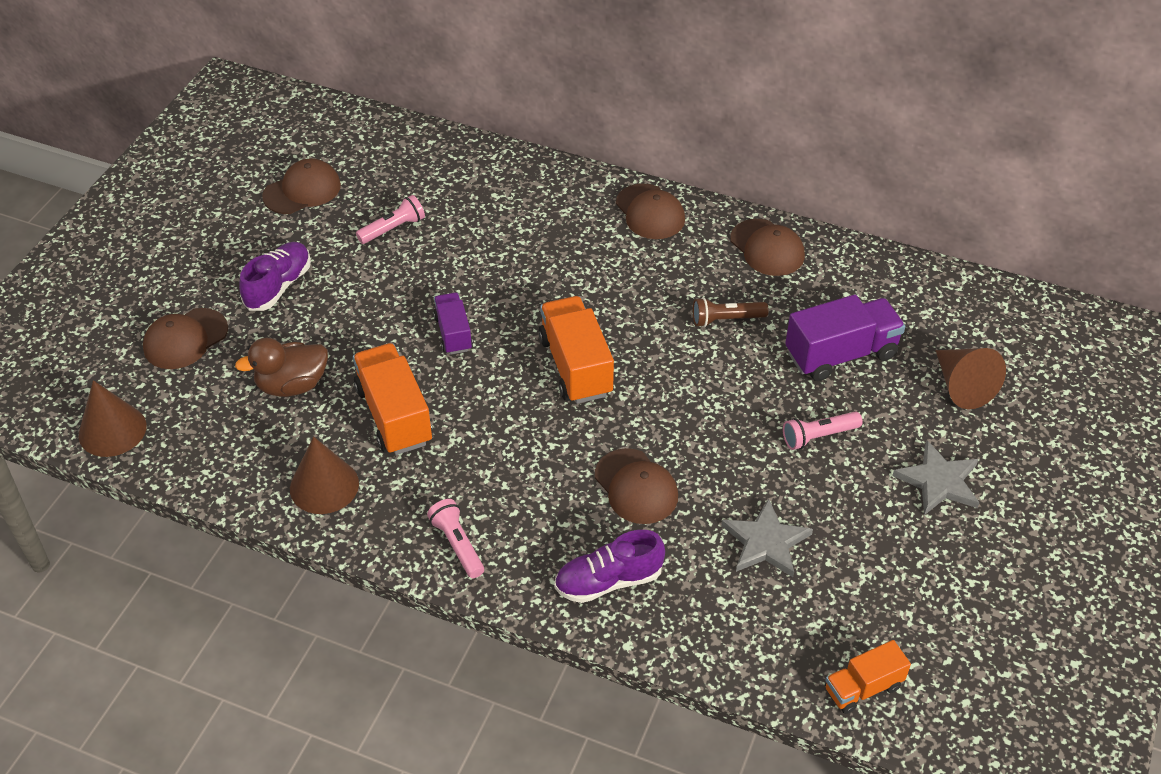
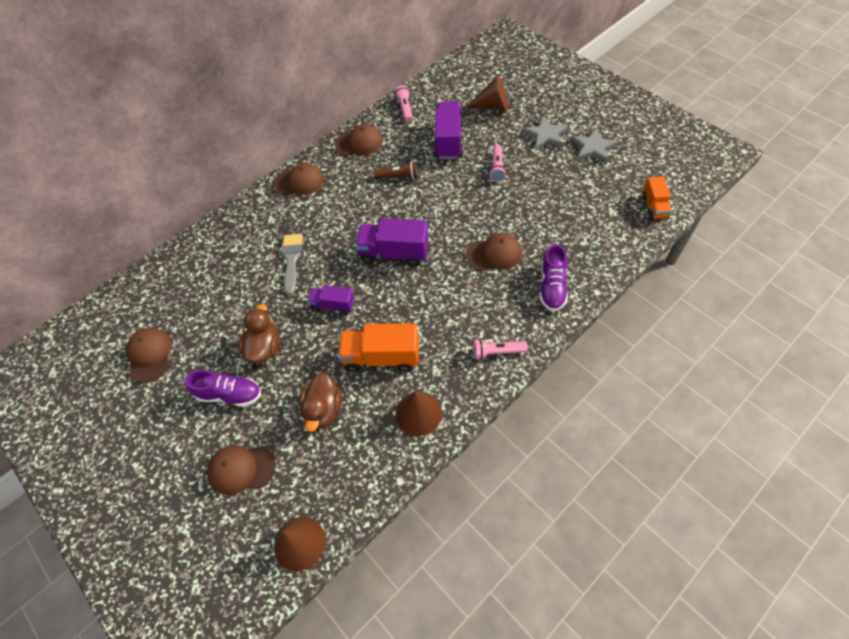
camera: 60 degrees left, 10 degrees up
(185, 339) = (241, 469): brown cap -> brown cap turned 105 degrees clockwise
(278, 286) = (230, 394): purple shoe -> purple shoe turned 135 degrees clockwise
(357, 290) = (264, 348): none -> brown duck
(393, 228) = (223, 312): pink flashlight -> pink flashlight (405, 109)
(507, 260) = (292, 260): none -> grey brush
(576, 366) = (394, 253): orange truck -> purple truck
(726, 319) = (399, 177): brown flashlight -> brown flashlight turned 105 degrees counterclockwise
(766, 542) = (554, 212): grey star -> grey star (593, 148)

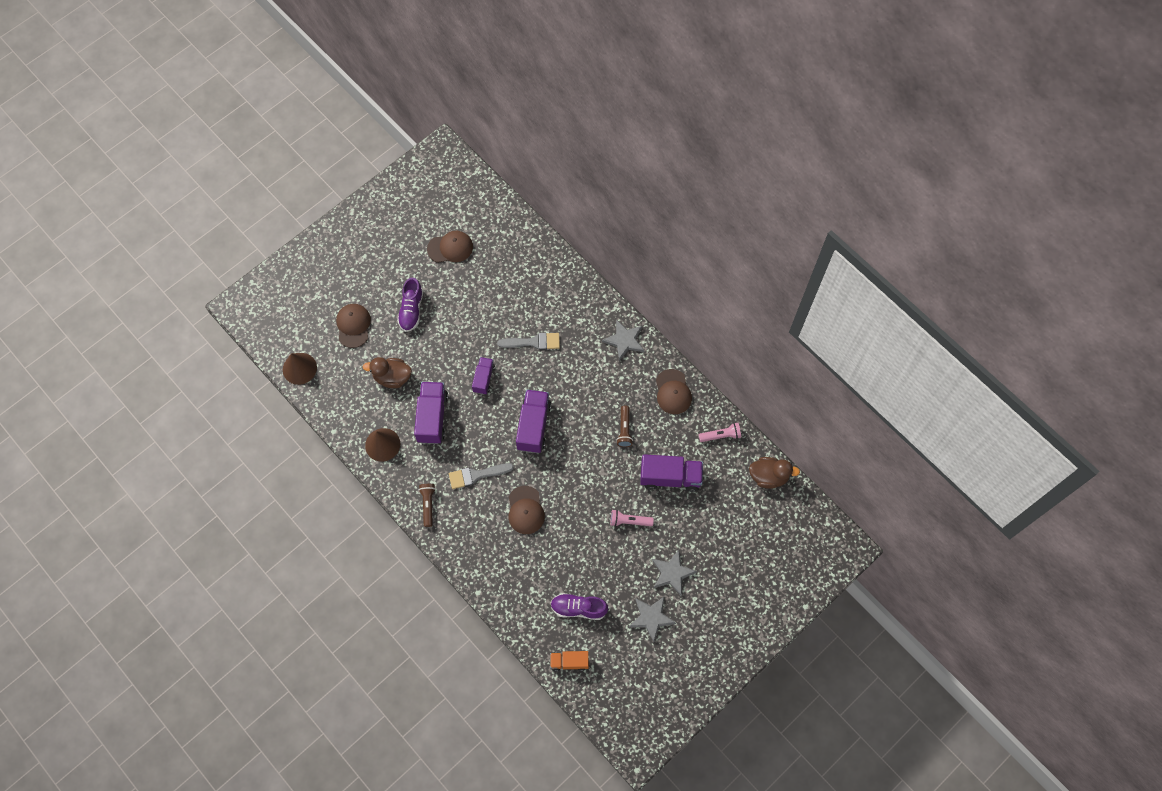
camera: 85 degrees right, 10 degrees up
(264, 348) = (449, 330): brown duck -> brown duck (768, 476)
(299, 182) = (624, 340): brown cap -> grey star
(382, 357) = (432, 417): orange truck -> purple truck
(455, 303) = (476, 475): none -> grey brush
(492, 106) = (720, 524): brown cone -> none
(497, 352) = (428, 505): pink flashlight -> brown flashlight
(552, 287) = (486, 555): purple shoe -> purple shoe (578, 608)

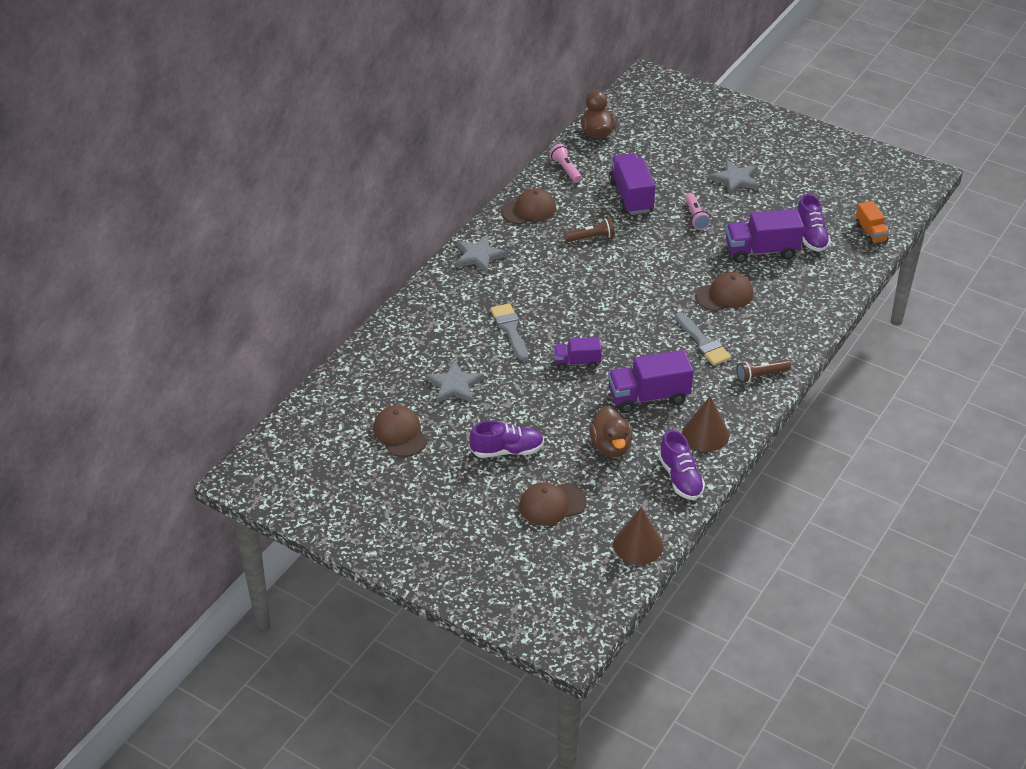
camera: 105 degrees left, 25 degrees down
(347, 414) = (680, 478): none -> purple shoe
(533, 426) = (619, 308): purple truck -> purple truck (761, 251)
(651, 618) = (790, 186): grey star -> grey star (454, 385)

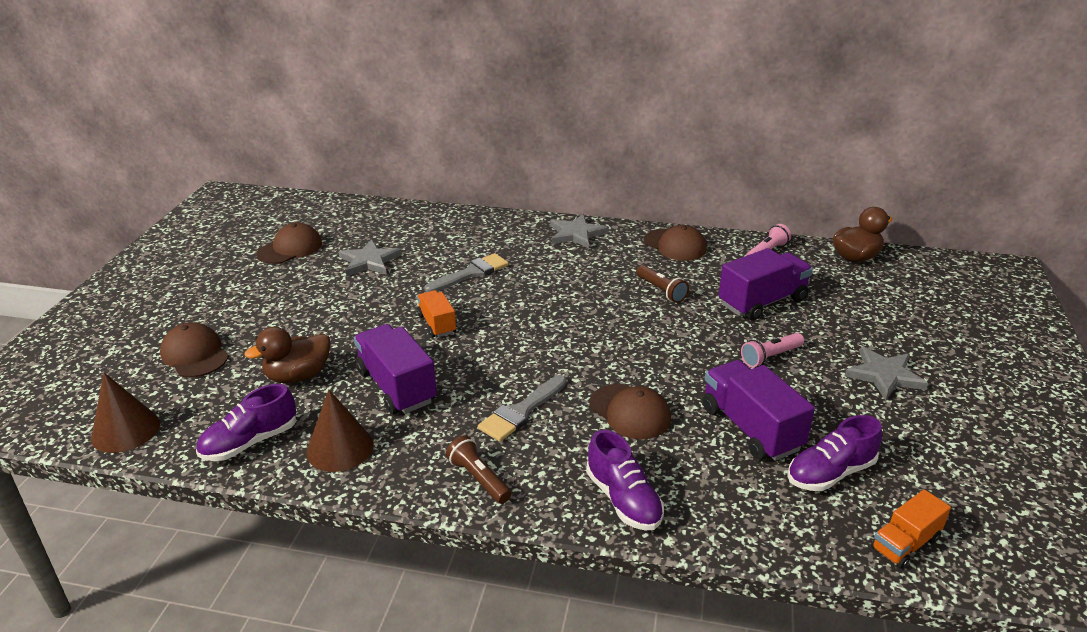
camera: 70 degrees right, 10 degrees down
(507, 450) = (277, 310): purple shoe -> purple shoe (623, 500)
(577, 362) = (437, 324): purple truck -> orange truck

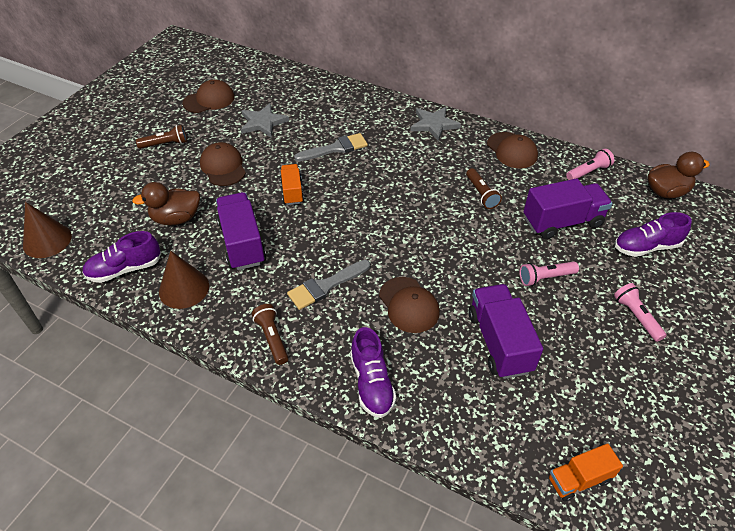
camera: 15 degrees right, 15 degrees up
(195, 354) = (112, 184): brown cap -> brown cap (223, 167)
(251, 301) = (165, 144): none -> brown flashlight
(830, 473) = (546, 399): purple shoe -> purple shoe (646, 247)
(884, 375) = (636, 316): grey star -> pink flashlight

